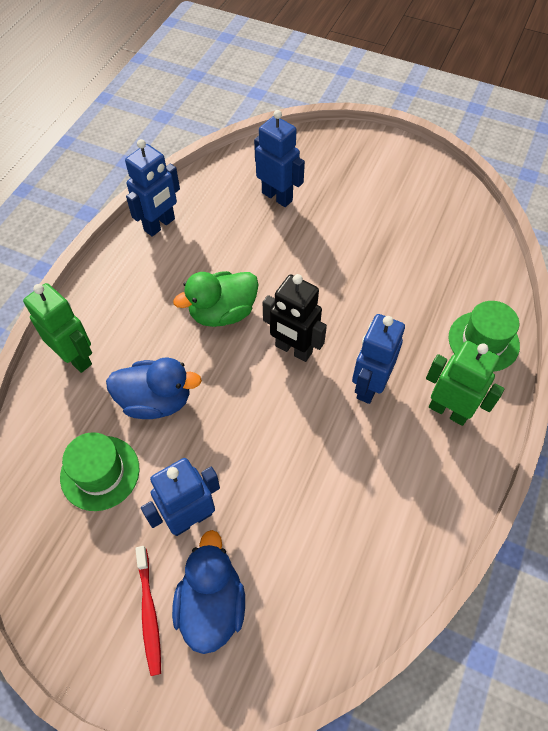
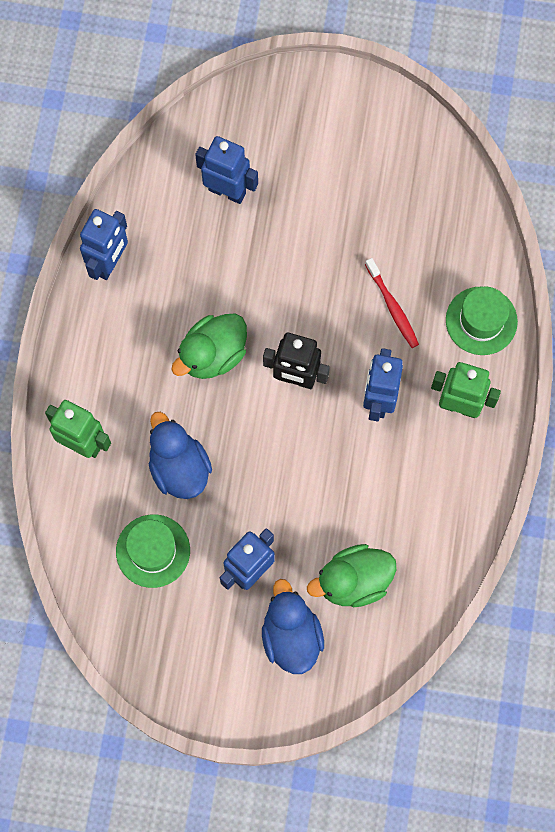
camera: 15 degrees left, 15 degrees up
(149, 613) = (241, 657): red toothbrush -> red toothbrush (392, 307)
(156, 401) = (179, 468): blue duck -> blue duck turned 105 degrees counterclockwise
(297, 560) = (353, 581): none -> green duck

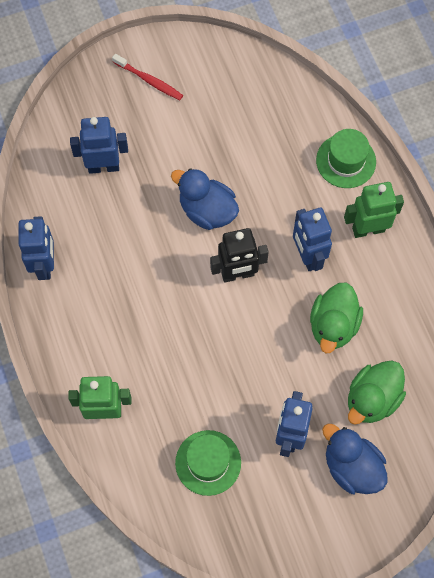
camera: 30 degrees left, 5 degrees down
(179, 468) = (190, 388): blue duck -> blue duck (207, 210)
(212, 355) = (164, 290): green duck -> green duck (333, 325)
(392, 307) = (276, 185): red toothbrush -> red toothbrush (149, 80)

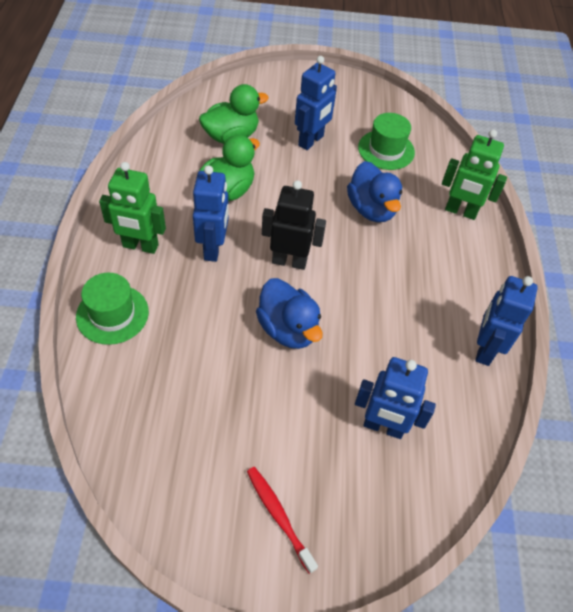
camera: 160 degrees left, 15 degrees down
(352, 467) = (275, 108): blue duck -> blue duck (371, 209)

